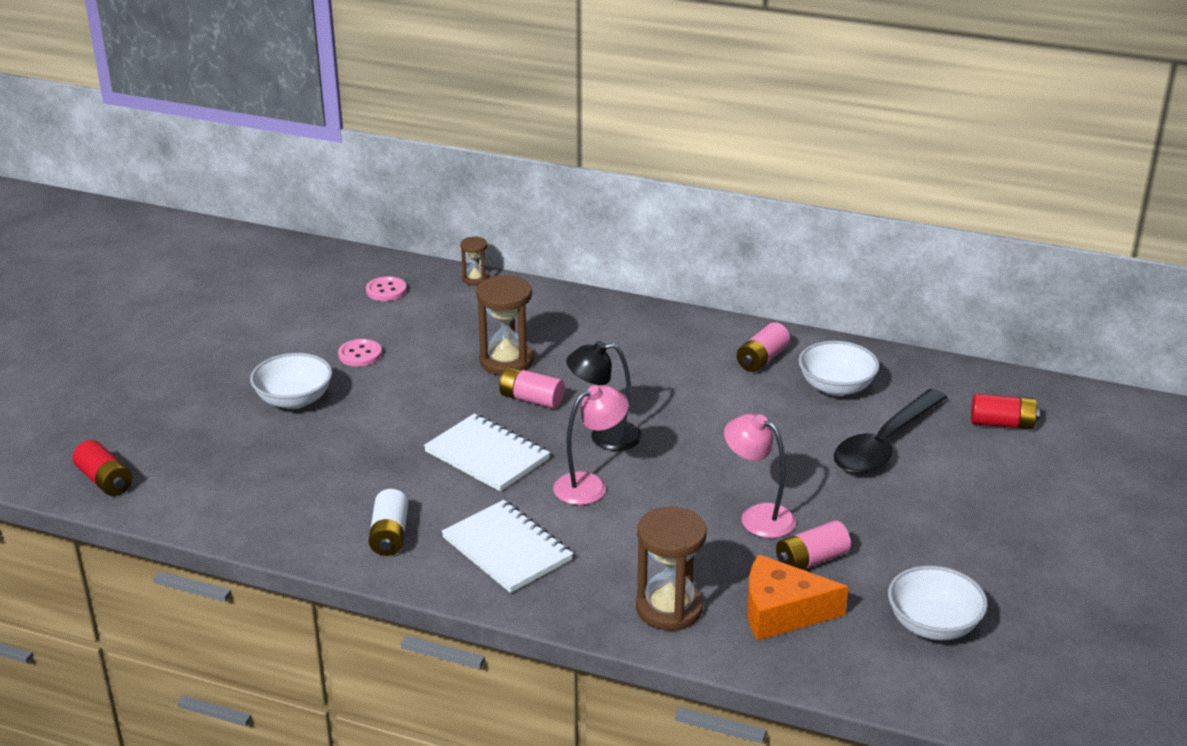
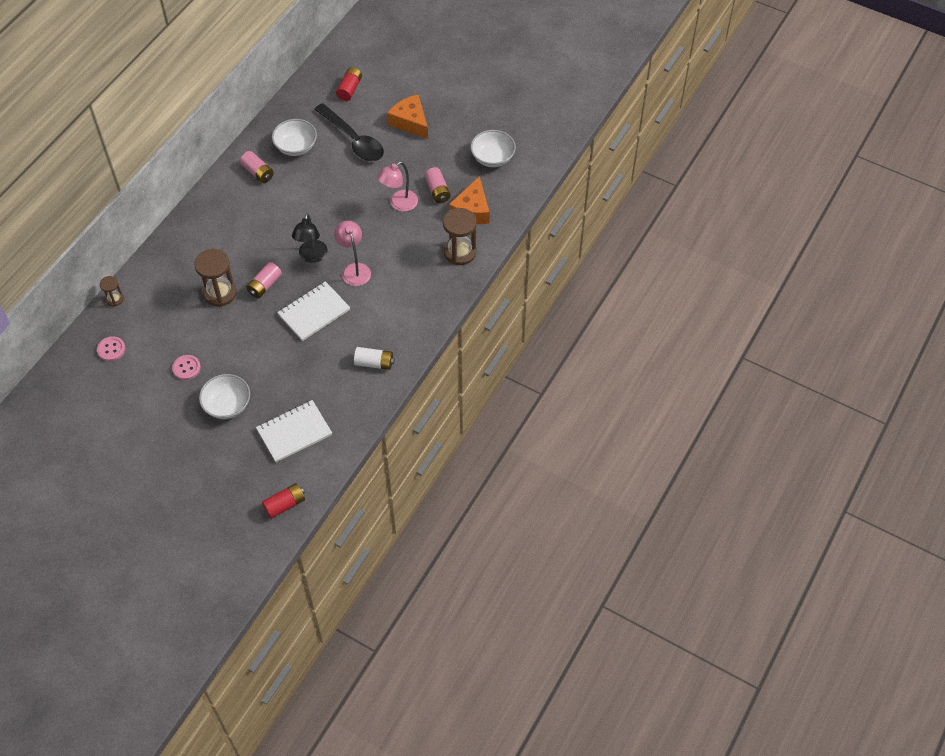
camera: 80 degrees left, 25 degrees up
(507, 549) = (399, 312): white notebook -> white notebook (294, 432)
(965, 504) = (410, 122): none -> orange cheese

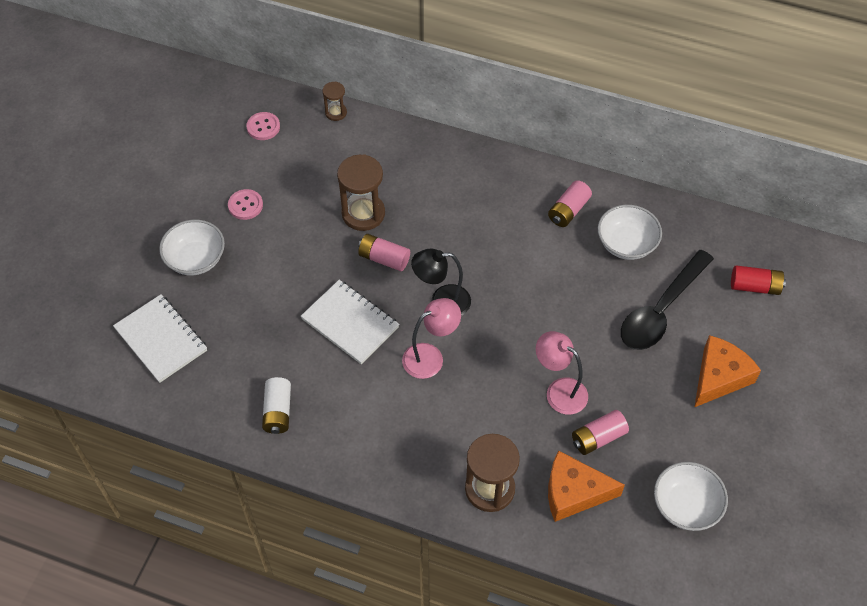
camera: 80 degrees right, 0 degrees up
(285, 504) = (55, 351): red battery -> none

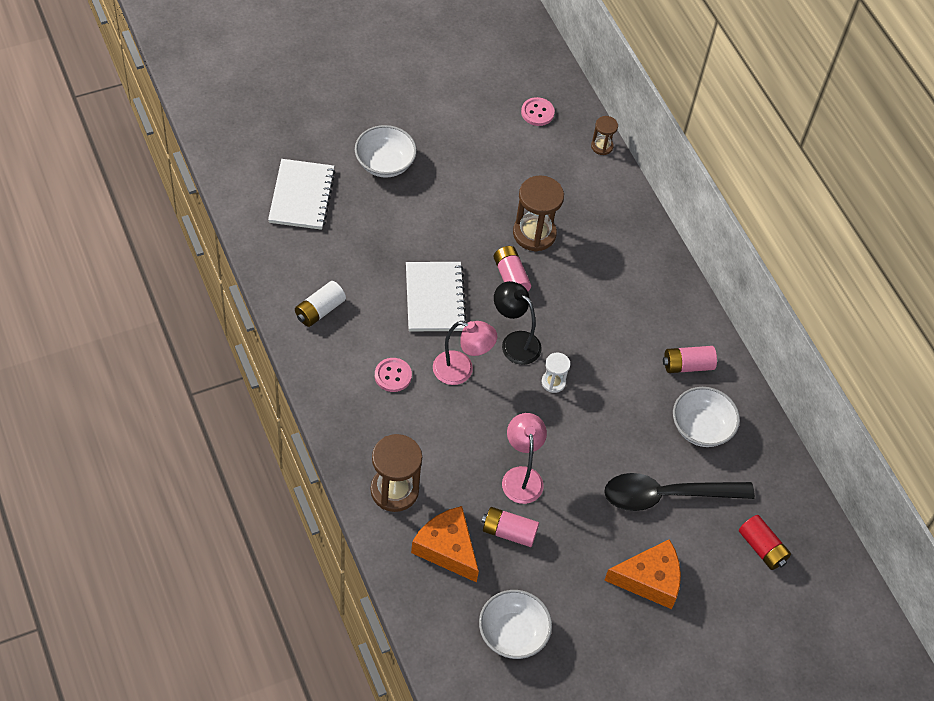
camera: 40 degrees right, 0 degrees up
(245, 205) = (460, 156): pink button -> pink button (393, 375)
(500, 304) = (553, 382): none -> white hourglass

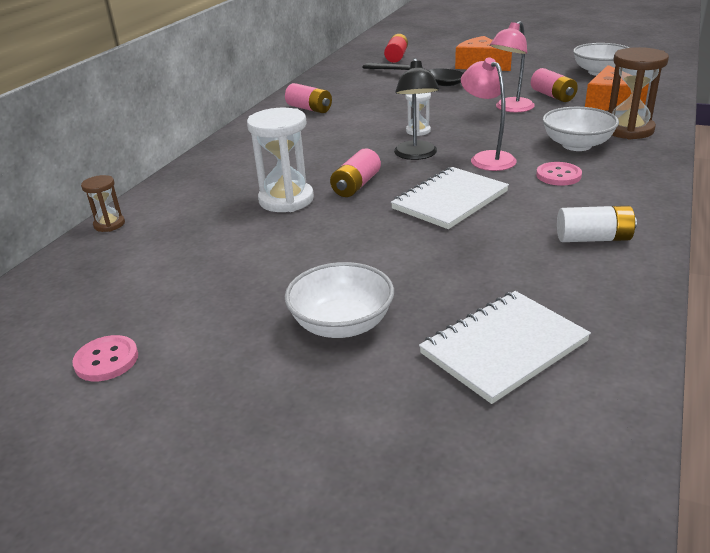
camera: 125 degrees left, 25 degrees down
(534, 233) = (286, 200): brown hourglass -> white hourglass
(537, 112) = (99, 279): pink button -> pink button (106, 360)
(701, 427) = (351, 90): white bowl -> white bowl (577, 145)

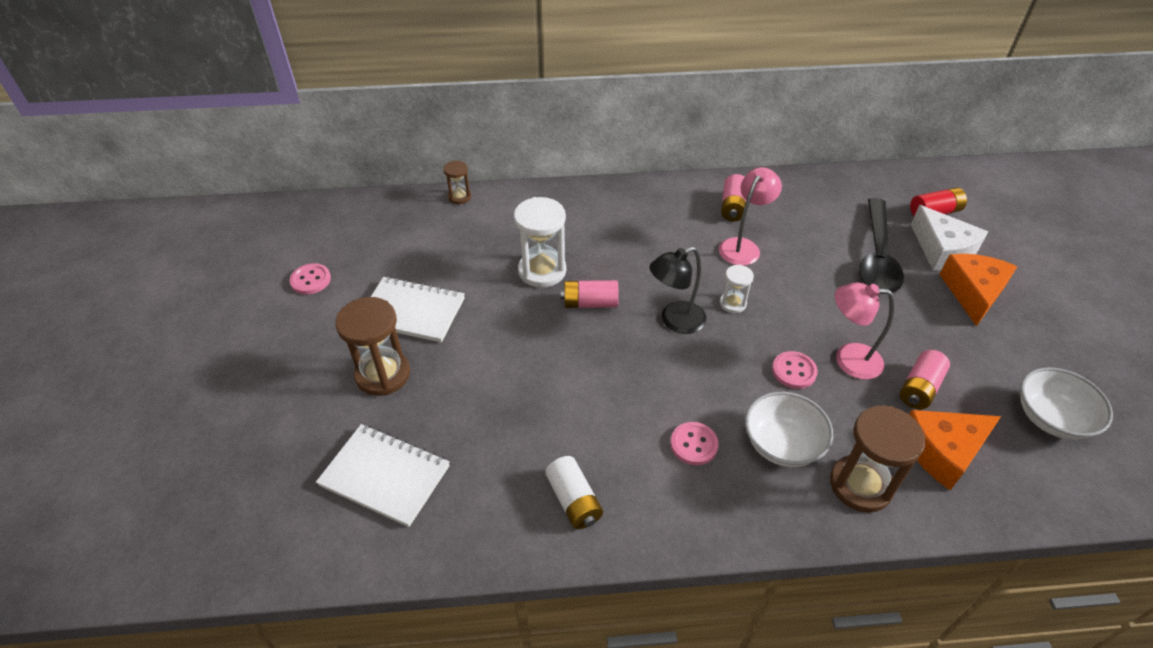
camera: 60 degrees right, 15 degrees up
(342, 324) = (383, 374): white bowl -> brown hourglass
(434, 63) = (942, 250): none -> white cheese
(450, 200) = (595, 375): white notebook -> white notebook (412, 311)
(487, 158) = (701, 376): pink lamp -> pink lamp (743, 246)
(508, 126) = (794, 371): none -> pink button

